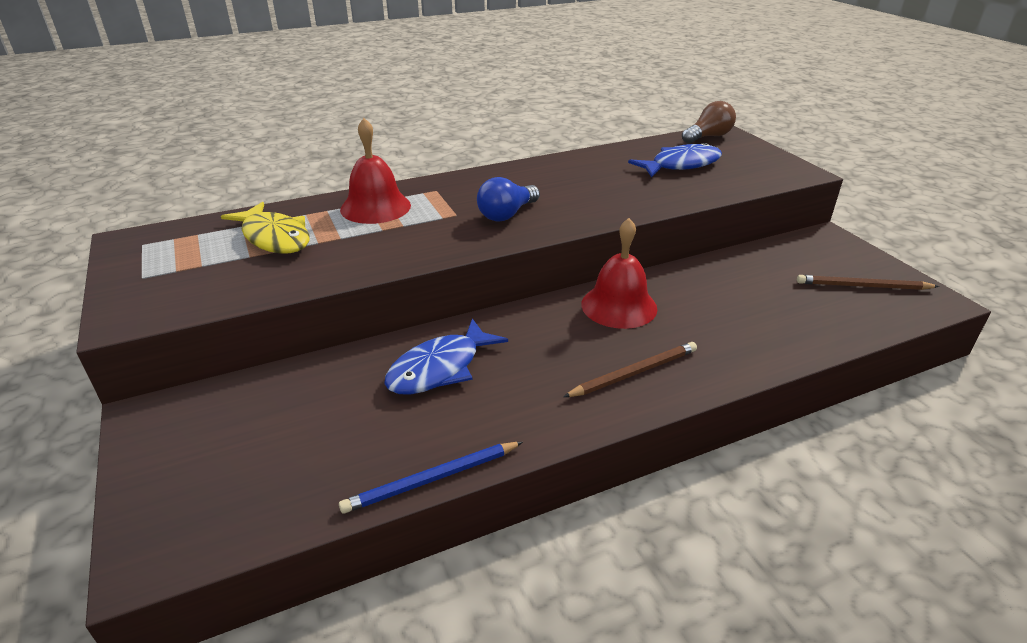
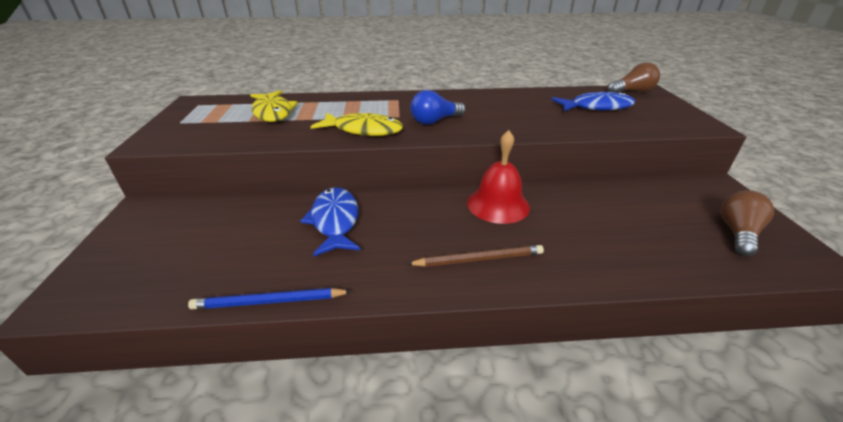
camera: 20 degrees right, 0 degrees up
(375, 207) = (350, 104): red bell -> none
(426, 243) = (363, 130): none -> yellow fish
(440, 368) = (335, 221): blue fish -> blue fish turned 105 degrees clockwise
(863, 286) = (737, 233): brown pencil -> brown light bulb

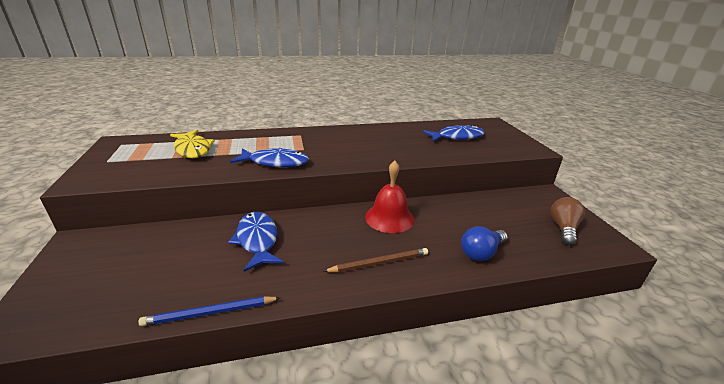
camera: 10 degrees left, 5 degrees down
(363, 130) = (275, 162): yellow fish -> blue fish
(435, 121) = (333, 152): blue light bulb -> blue light bulb (481, 253)
(632, 91) = (482, 123): brown light bulb -> none

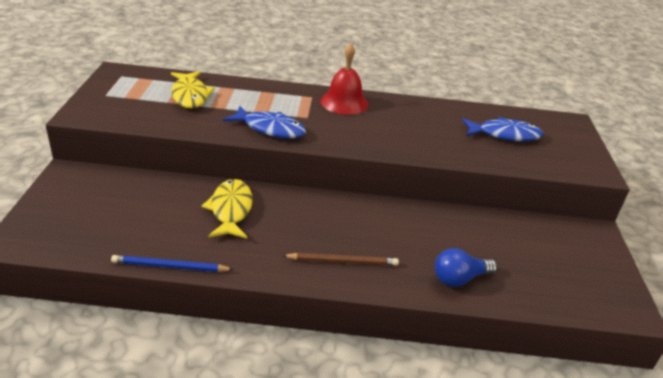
camera: 15 degrees right, 5 degrees up
(257, 240) = (230, 210): blue fish -> yellow fish
(389, 218) = (378, 217): red bell -> red bell (344, 102)
(563, 228) = (580, 277): brown light bulb -> none

